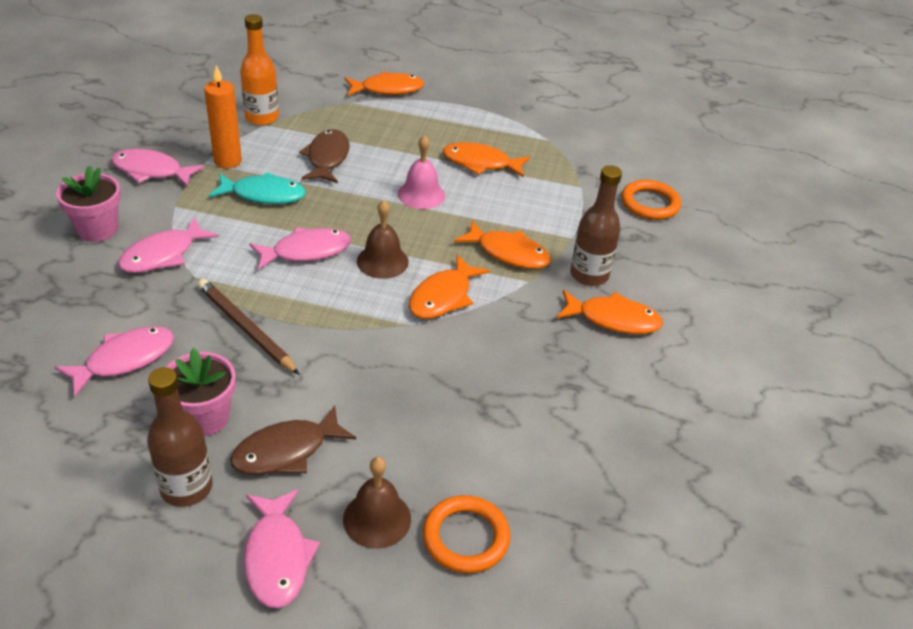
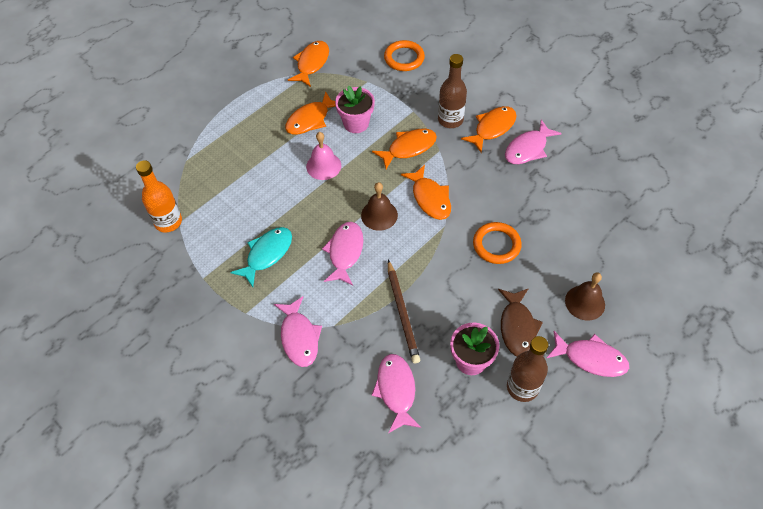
camera: 55 degrees left, 15 degrees up
(98, 229) = (244, 370): pink flower pot -> pink flower pot (356, 123)
(151, 171) = (191, 315): pink fish -> pink fish (528, 149)
(227, 161) = (211, 262): orange candle -> none
(245, 329) = (402, 313): brown pencil -> brown pencil turned 90 degrees counterclockwise
(327, 158) = (248, 201): brown fish -> none
(388, 89) = (185, 131): orange fish -> orange fish (311, 63)
(466, 537) = (613, 268): orange ring -> orange ring (496, 245)

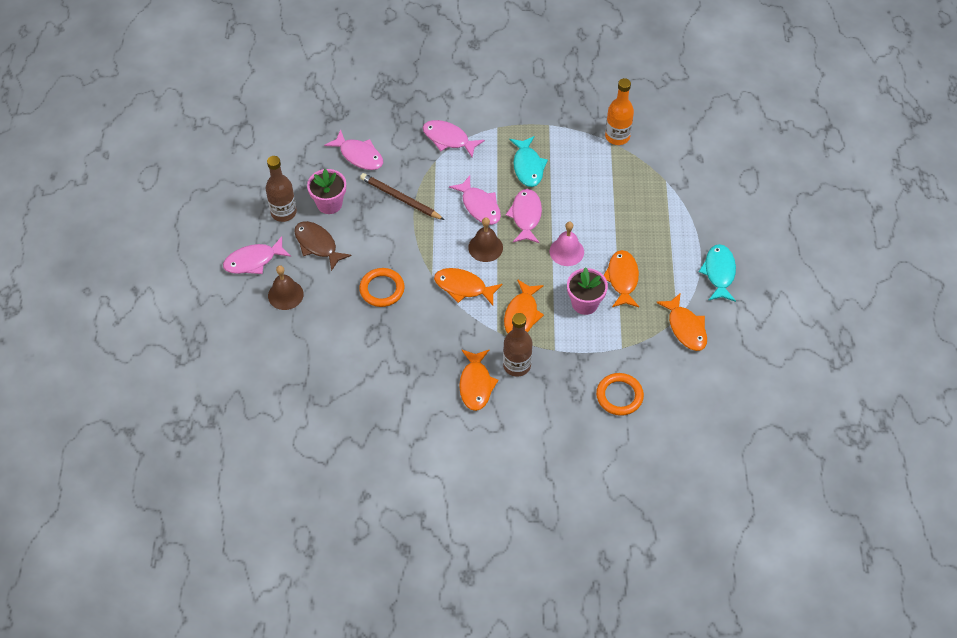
camera: 135 degrees right, 0 degrees up
(244, 77) = (719, 273): none -> turquoise fish
(528, 149) = (430, 387): pink fish -> pink fish (526, 216)

